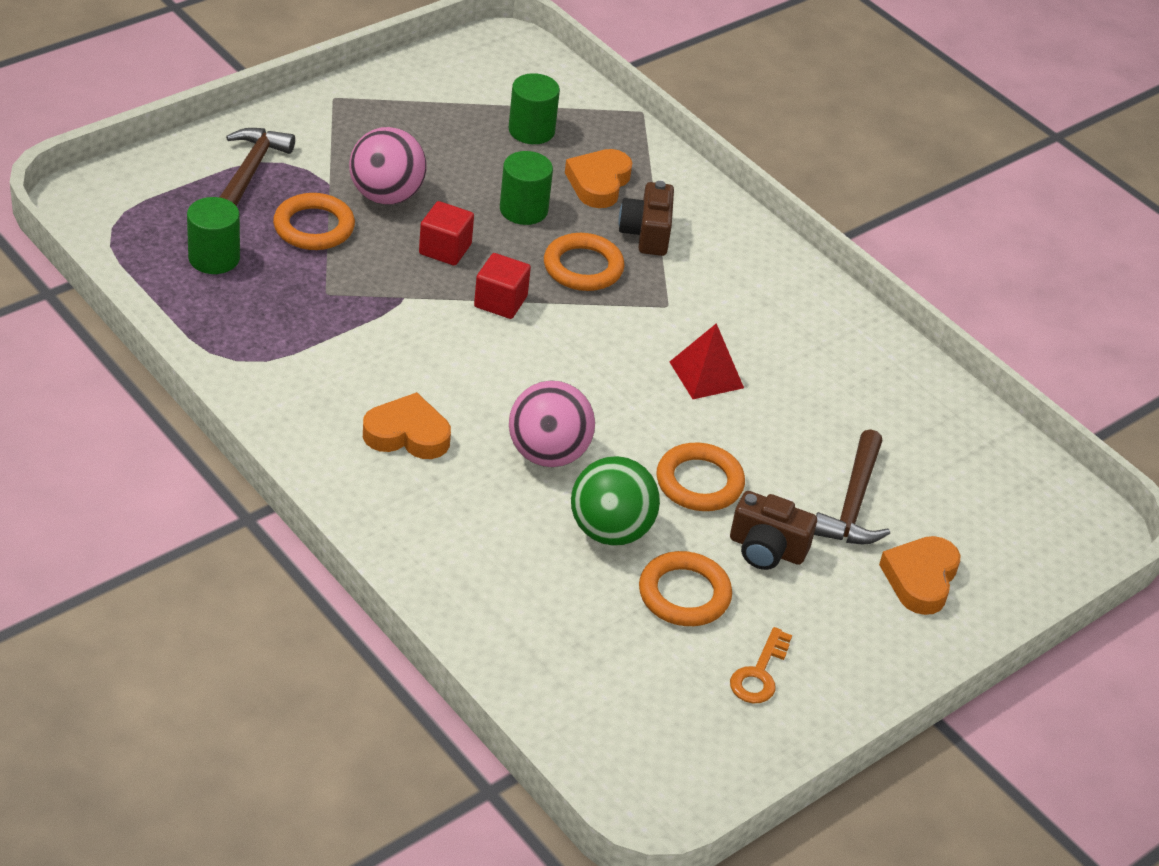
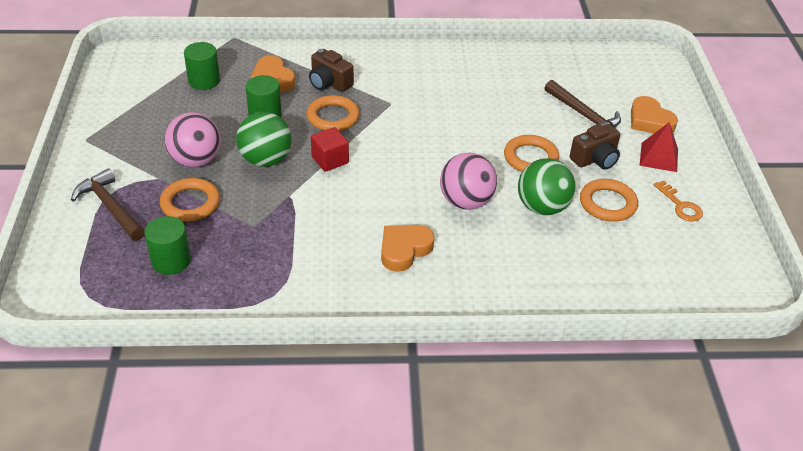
camera: 50 degrees left, 0 degrees up
(445, 249) = (266, 160): red cube -> green ball
(706, 375) = (454, 116): red pyramid -> red pyramid (659, 157)

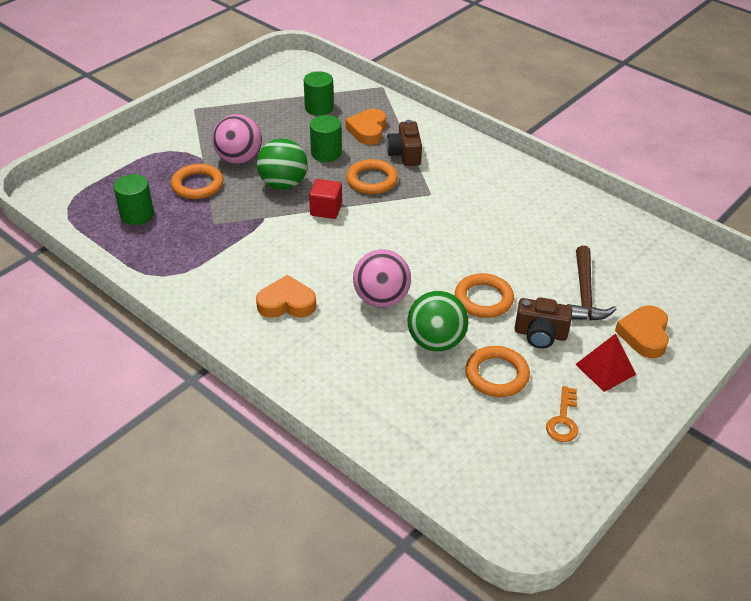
camera: 45 degrees right, 0 degrees up
(110, 207) = (150, 160): brown hammer -> none

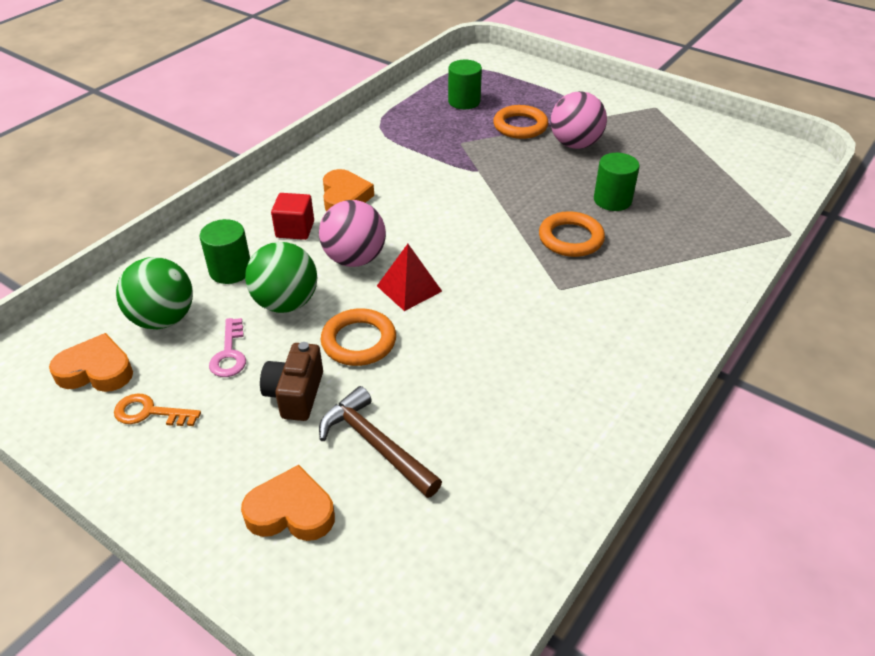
camera: 85 degrees right, 0 degrees up
(283, 184) = (540, 176): green ball -> green ball (163, 319)
(319, 108) = (707, 187): green cylinder -> green cylinder (230, 270)
(326, 209) = (503, 209): red cube -> red cube (295, 229)
(367, 130) = (677, 228): orange heart -> orange heart (96, 370)
(405, 154) = (638, 262): brown camera -> none
(496, 375) = (229, 354): orange ring -> pink key
(585, 294) = (376, 445): brown hammer -> brown hammer turned 45 degrees clockwise
(605, 369) = (228, 460): red pyramid -> red pyramid (409, 288)

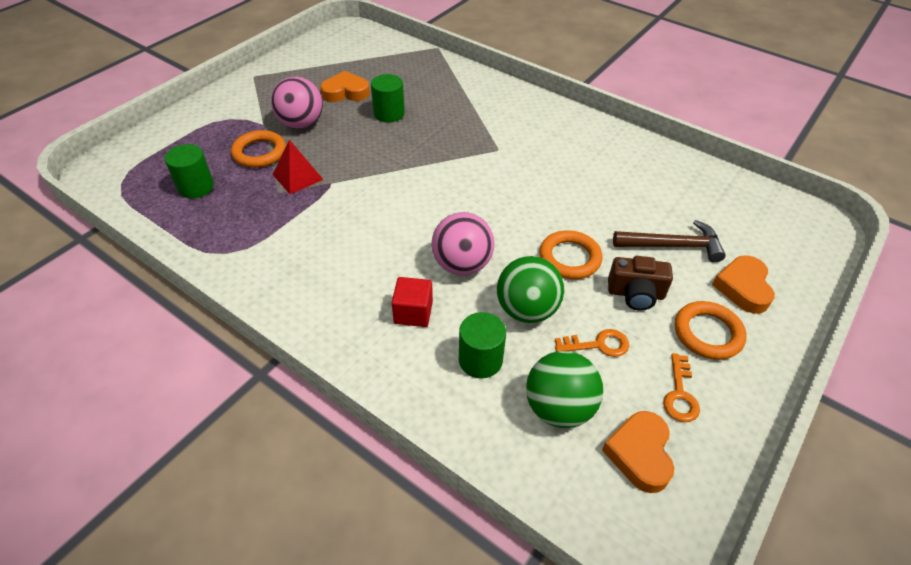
camera: 90 degrees left, 5 degrees up
(229, 354) = (598, 344): pink key -> orange key
(345, 197) = (361, 276): orange heart -> orange heart (345, 92)
(376, 445) = (672, 245): brown hammer -> brown hammer turned 135 degrees counterclockwise
(409, 288) = (502, 229): red pyramid -> red pyramid (298, 177)
(571, 238) = (438, 138): orange ring -> orange ring (707, 333)

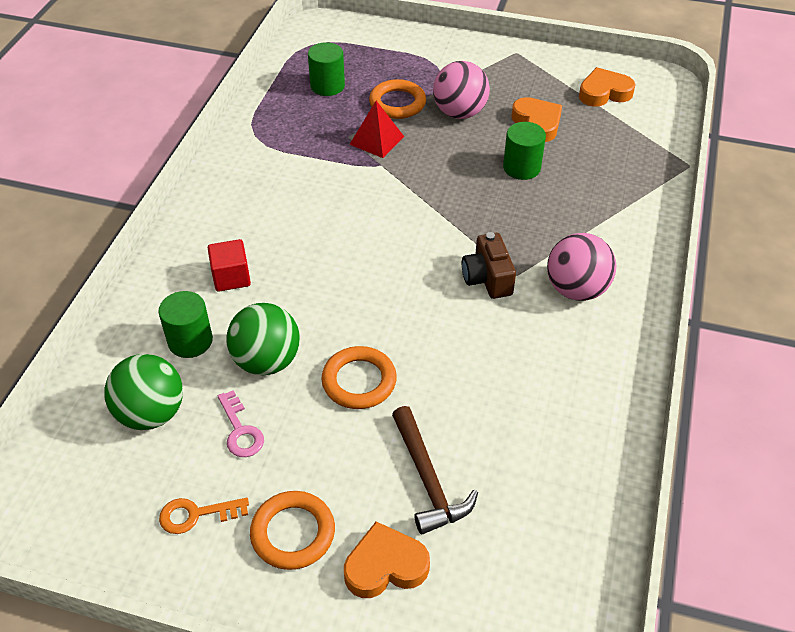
camera: 70 degrees right, 0 degrees up
(462, 264) = (309, 294): pink ball -> pink ball (576, 289)
(598, 344) = (240, 430): orange key -> pink key
(635, 294) = (328, 453): brown camera -> brown camera (487, 278)
(640, 454) = (114, 488): orange heart -> orange heart (604, 93)

